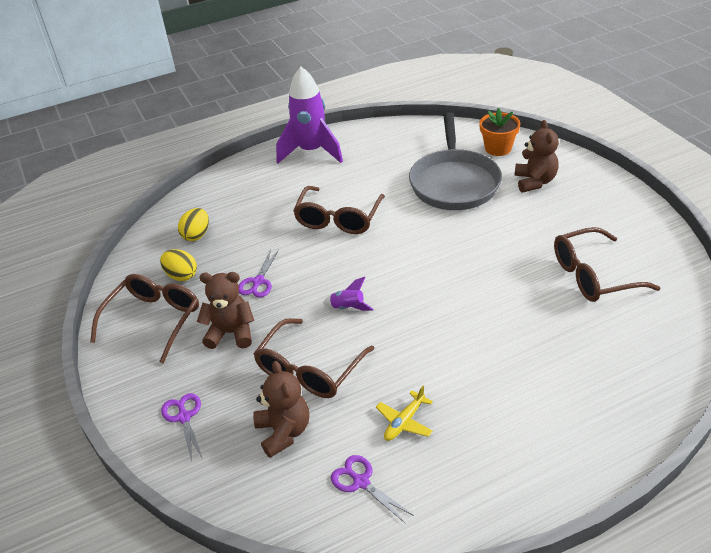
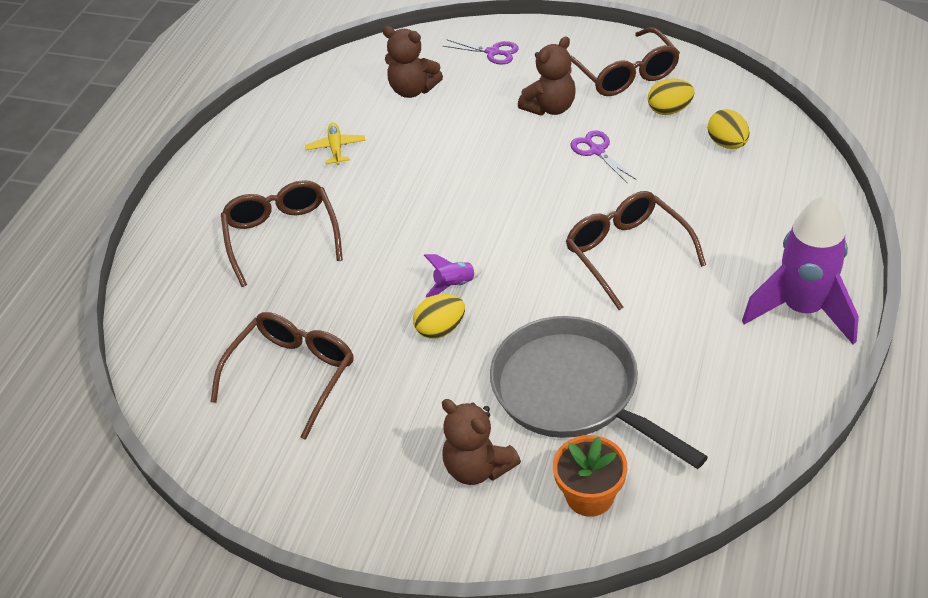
camera: 135 degrees right, 5 degrees up
(310, 369) = (451, 129): brown glasses -> brown glasses (282, 237)
(348, 307) = (487, 186): purple rocket -> purple rocket (454, 285)
(361, 482) = (325, 103): purple scissors -> none
(482, 246) = (440, 329): none -> yellow egg

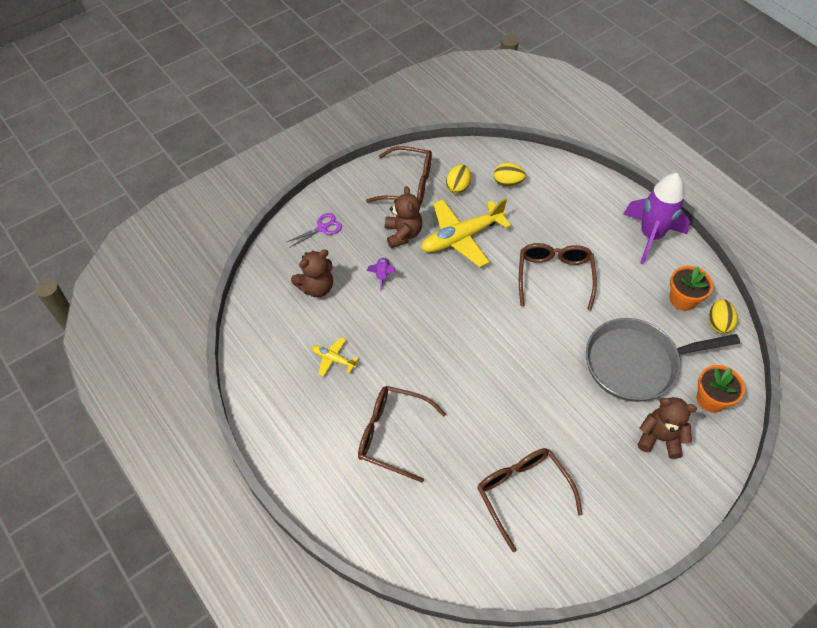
camera: 60 degrees left, 10 degrees up
(440, 329) = (544, 396): yellow egg -> yellow egg (718, 323)
(454, 285) = (513, 368): purple rocket -> purple rocket (382, 275)
(478, 467) = (659, 438): brown teddy bear -> brown teddy bear turned 150 degrees counterclockwise
(597, 151) = (461, 237): purple scissors -> yellow plane
(627, 253) = (554, 277): brown glasses -> brown glasses turned 90 degrees clockwise
(729, 391) = (683, 299): none -> orange flower pot

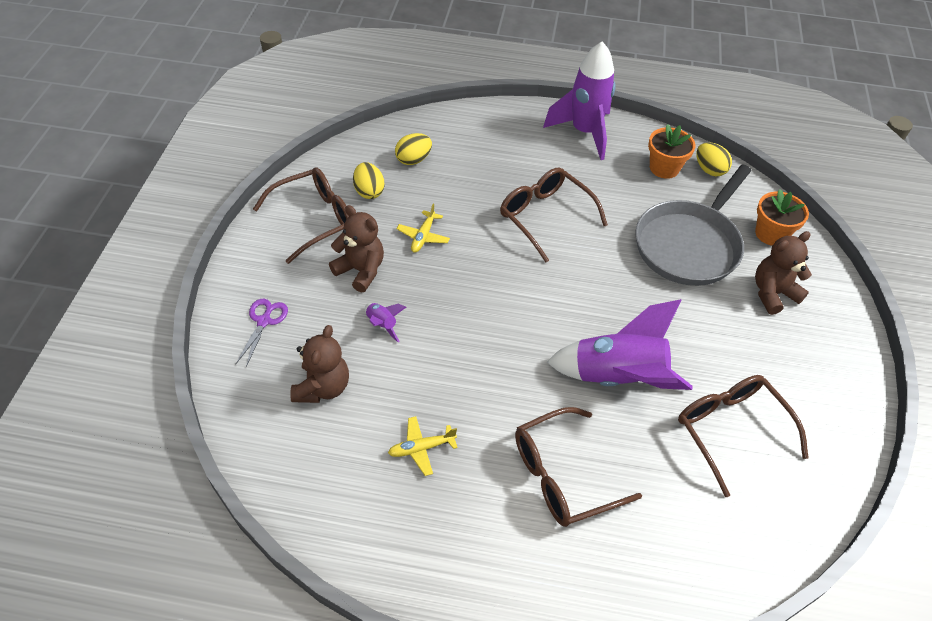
camera: 45 degrees left, 5 degrees down
(461, 237) = (423, 236): yellow plane -> yellow plane, size x0.47
(487, 408) = (618, 378): none -> purple rocket
(522, 493) = (731, 431): brown glasses -> brown glasses turned 45 degrees clockwise

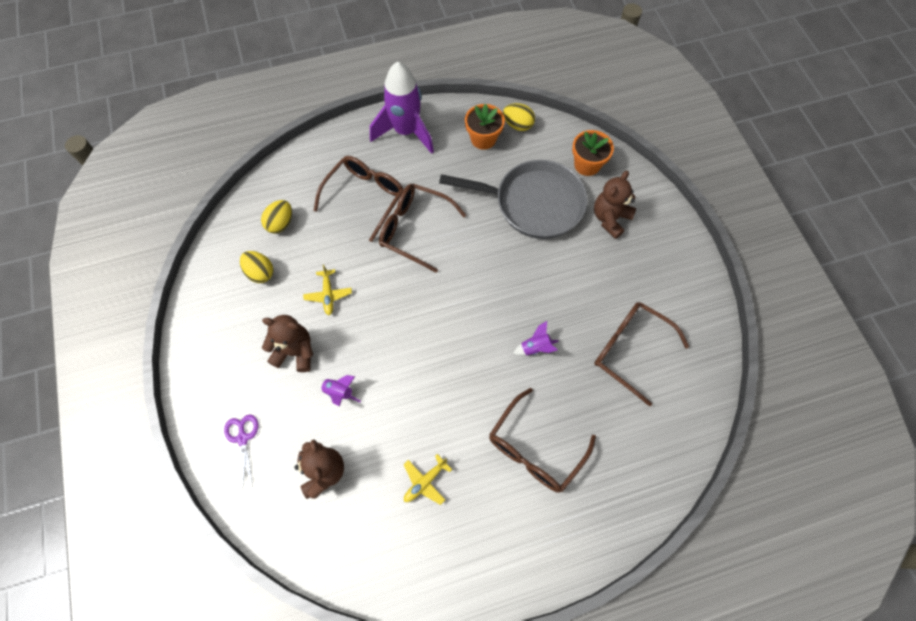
camera: 25 degrees left, 15 degrees up
(314, 219) = (229, 322): brown glasses -> brown glasses (365, 197)
(618, 378) = (535, 347): purple rocket -> purple rocket, size x0.41
(689, 245) = (533, 203): grey pan -> grey pan turned 90 degrees counterclockwise

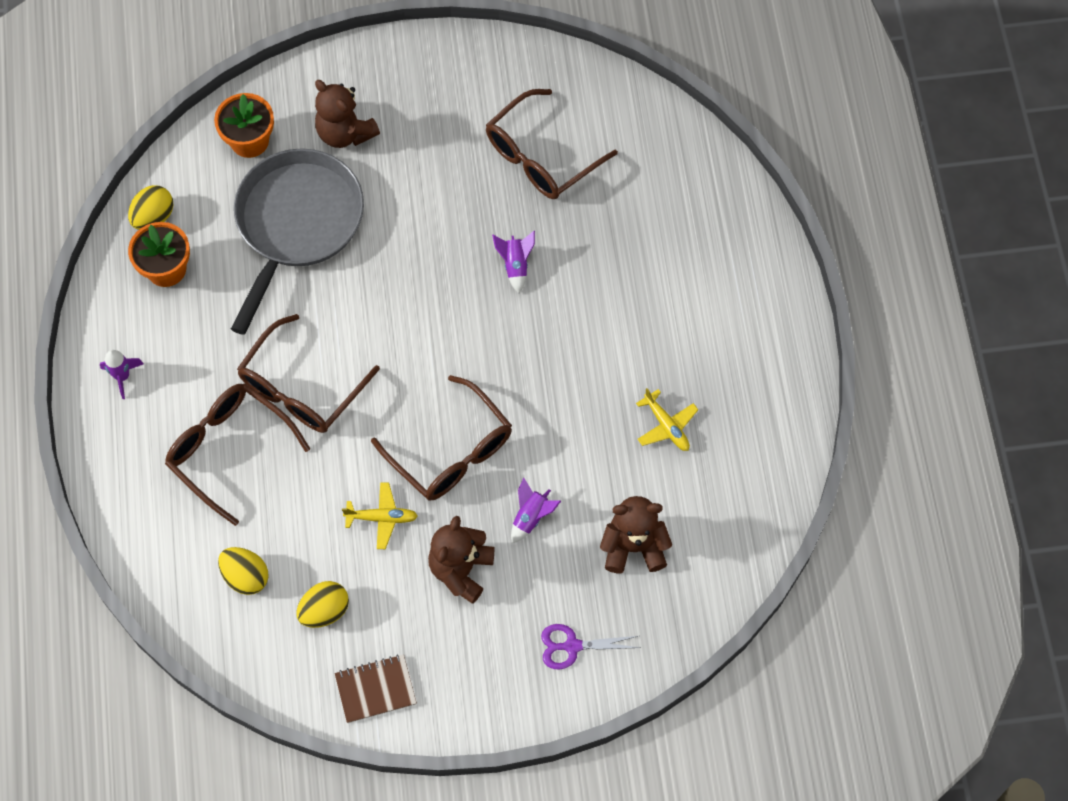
camera: 80 degrees left, 0 degrees up
(207, 313) = (375, 689): none -> brown notebook
(406, 132) = (122, 376): purple rocket -> purple rocket, size x0.41
(535, 448) = (647, 292): brown glasses -> brown glasses (451, 451)

